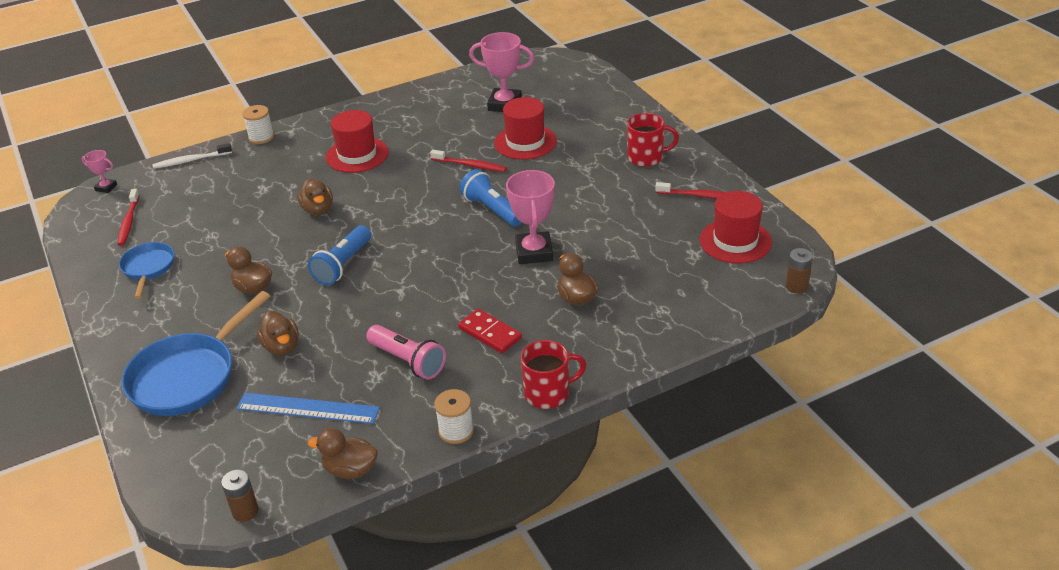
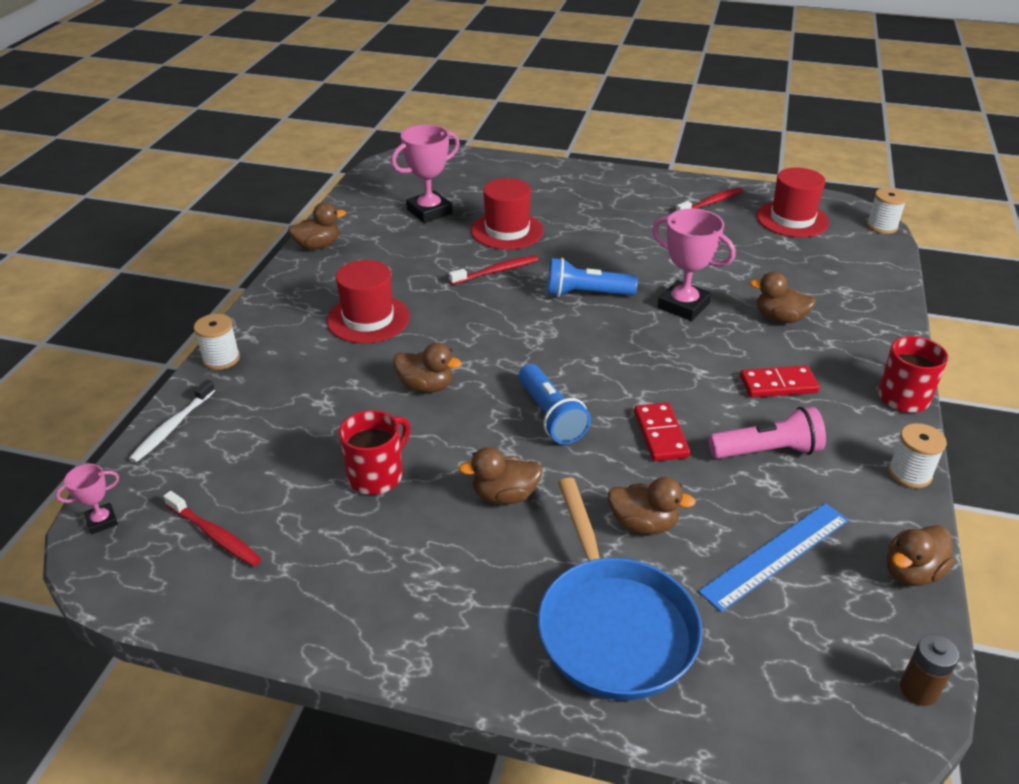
camera: 50 degrees left, 0 degrees up
(148, 268) = (342, 562): blue pan -> none
(374, 312) = (660, 434): none -> red domino
(408, 95) = (318, 246): none -> brown duck
(646, 157) = (622, 196): red mug -> red mug (377, 475)
(796, 286) = (882, 226): brown battery -> white spool

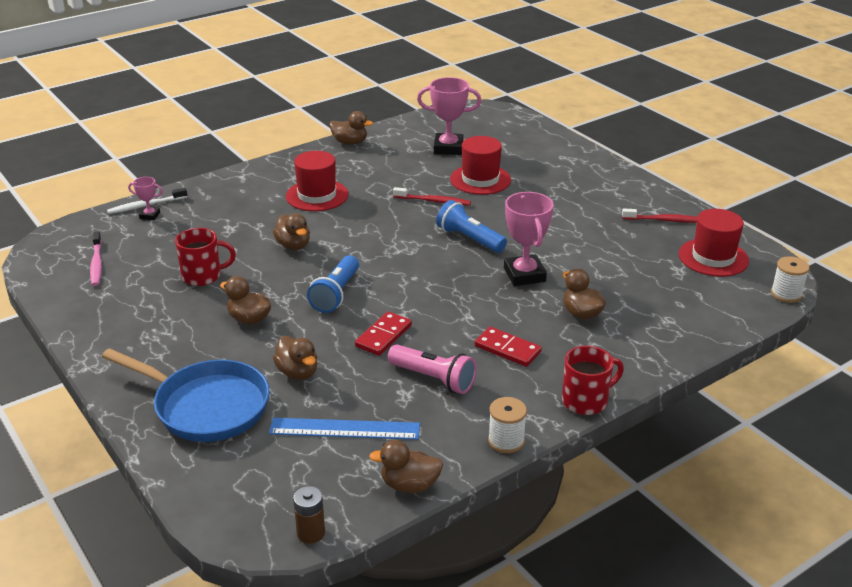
camera: 40 degrees right, 5 degrees down
(102, 521) = (62, 233): pink trophy -> pink trophy (150, 215)
(214, 535) = (96, 264): red toothbrush -> pink toothbrush
(221, 359) = (213, 183): white spool -> none
(613, 626) = (206, 406): blue pan -> blue pan turned 90 degrees counterclockwise

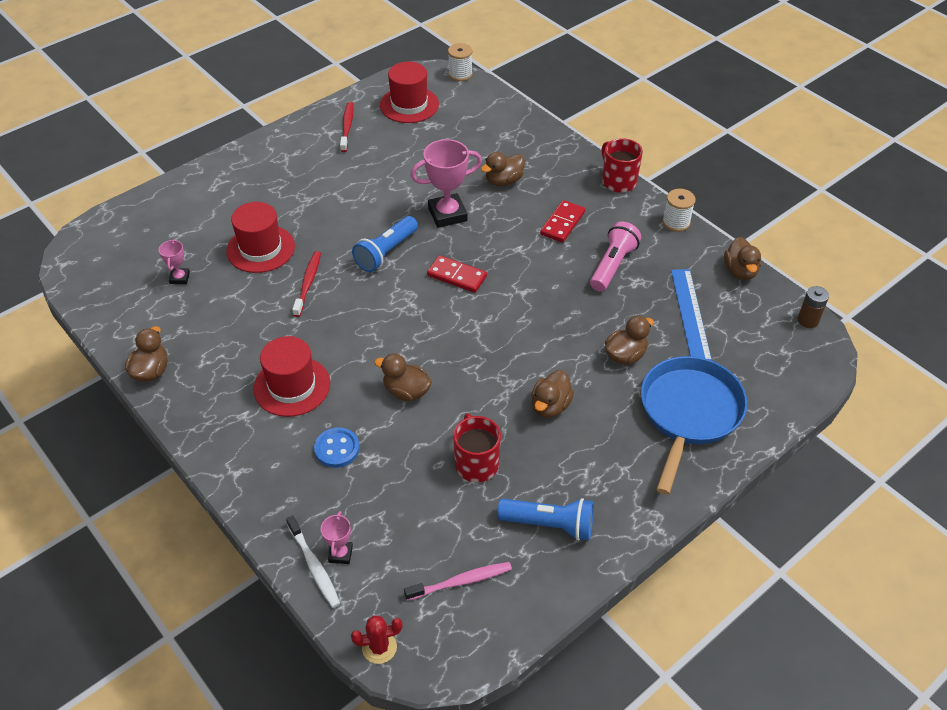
camera: 95 degrees left, 15 degrees up
(66, 229) = (379, 647): none -> red cactus
(246, 214) = (337, 449): none -> blue button
(293, 245) = (406, 391): brown duck -> brown duck turned 120 degrees counterclockwise
(336, 294) = (496, 343): blue flashlight -> blue flashlight (549, 524)
(383, 336) = (559, 302): red domino -> red domino (457, 276)
(448, 148) = (180, 278): pink trophy -> pink trophy, size x0.51

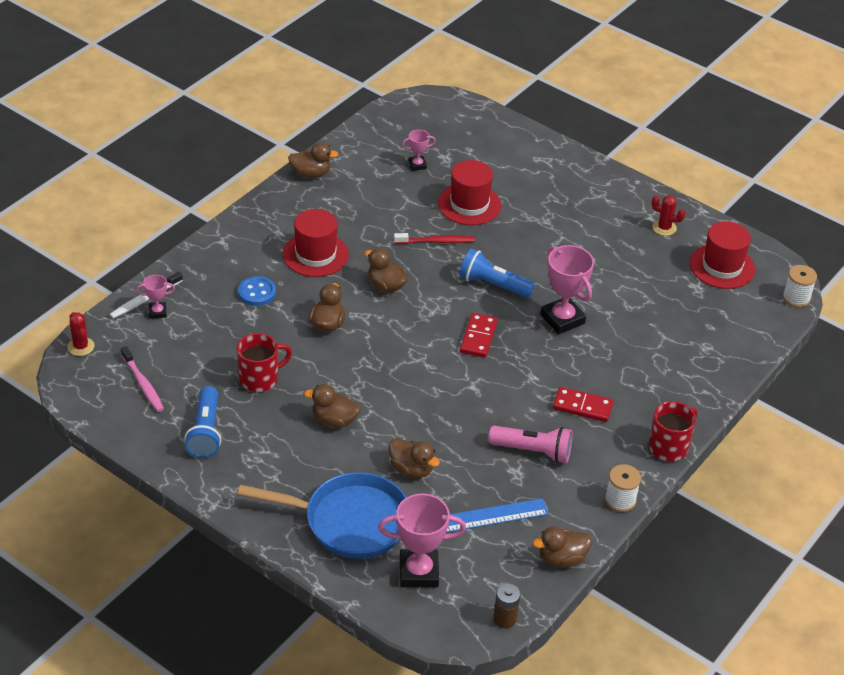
camera: 75 degrees right, 5 degrees down
(347, 127) = (664, 228): red toothbrush -> red cactus
(503, 181) = (630, 354): brown duck -> brown duck (386, 286)
(754, 371) = (418, 572): none -> pink trophy

